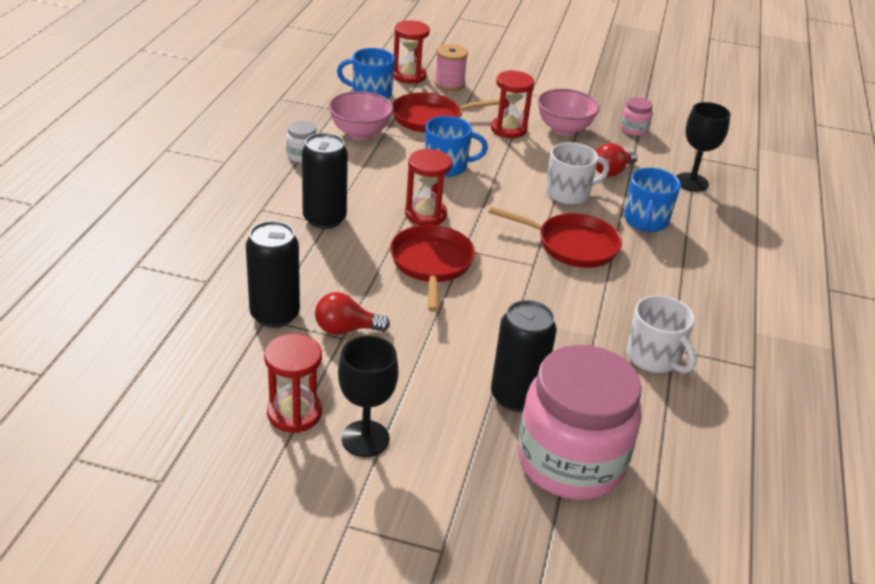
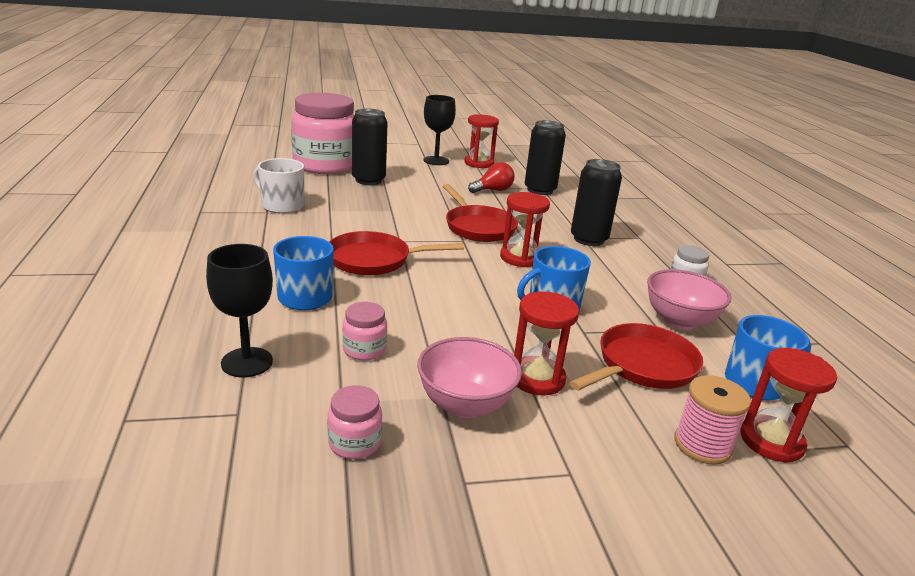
camera: 155 degrees right, 10 degrees down
(569, 193) = (403, 307): white mug -> none
(612, 171) = (364, 350): red light bulb -> pink jar

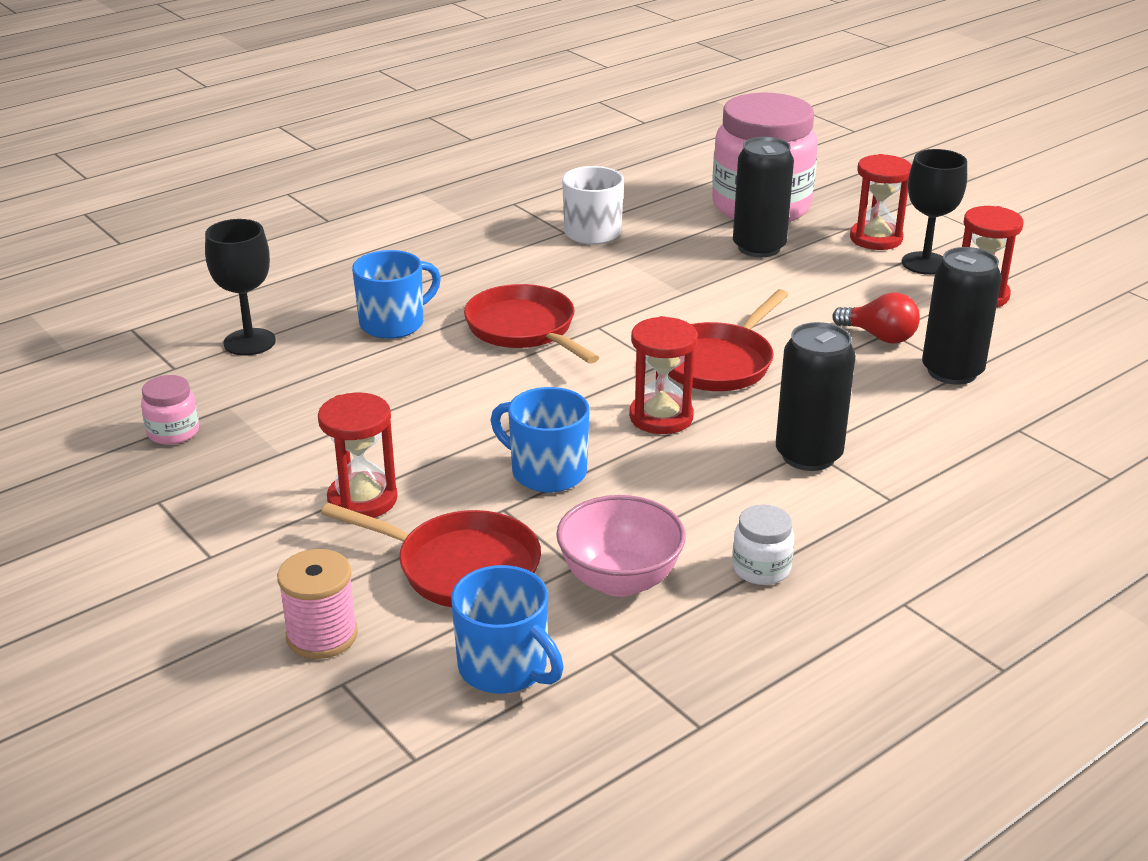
camera: 65 degrees right, 5 degrees up
(364, 350) = (324, 388): pink jar -> none
(465, 405) = (276, 470): pink bowl -> none
(771, 441) = (371, 690): red hourglass -> red hourglass (876, 239)

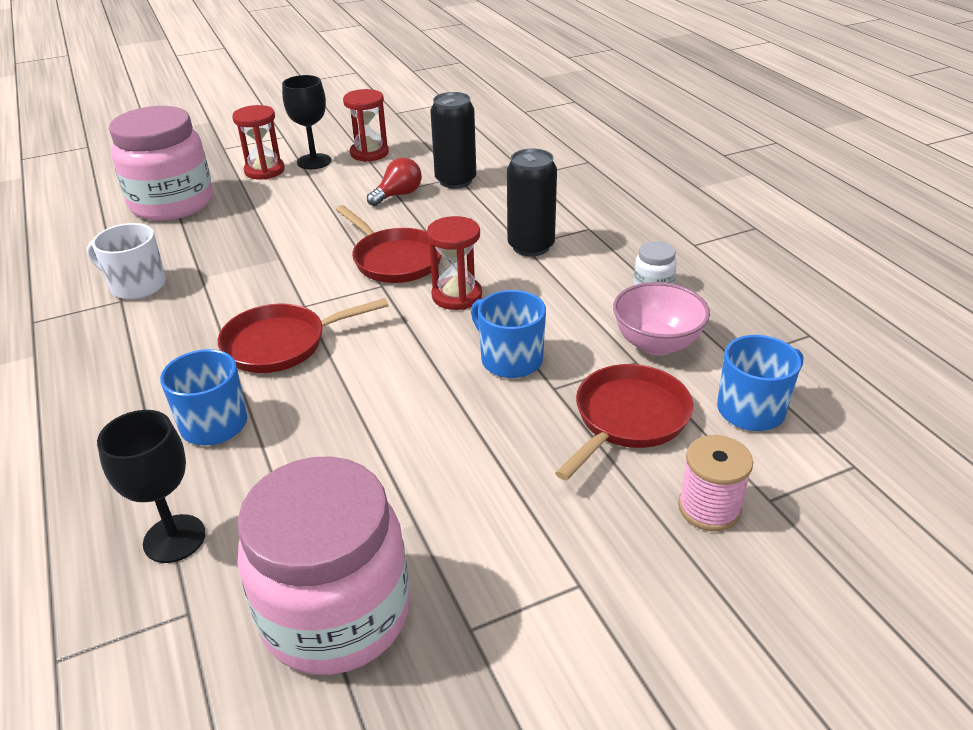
camera: 75 degrees left, 5 degrees up
(173, 432) = (335, 614): pink jar -> pink jar, size x2.48
(362, 500) = (516, 469): red hourglass -> none
(546, 472) = (510, 359): blue mug -> blue mug turned 90 degrees clockwise
(759, 247) = (236, 215): black can -> none

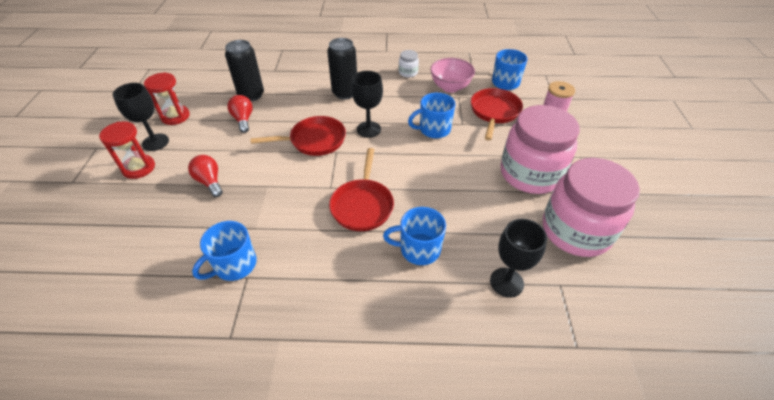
camera: 65 degrees left, 10 degrees up
(137, 285) = (234, 265): white mug -> blue mug
(172, 203) = (130, 226): pink jar -> pink jar (530, 174)
(266, 219) = (209, 181): none -> red light bulb
(457, 296) = (368, 129): red hourglass -> black goblet
(627, 419) = (494, 112): red pan -> red pan turned 45 degrees clockwise

